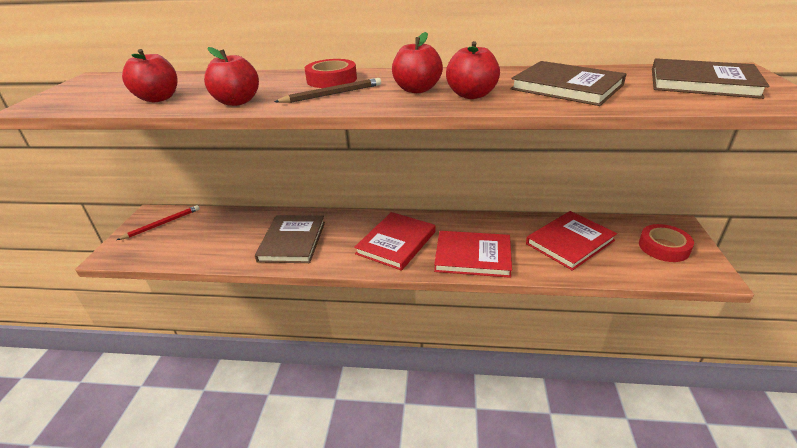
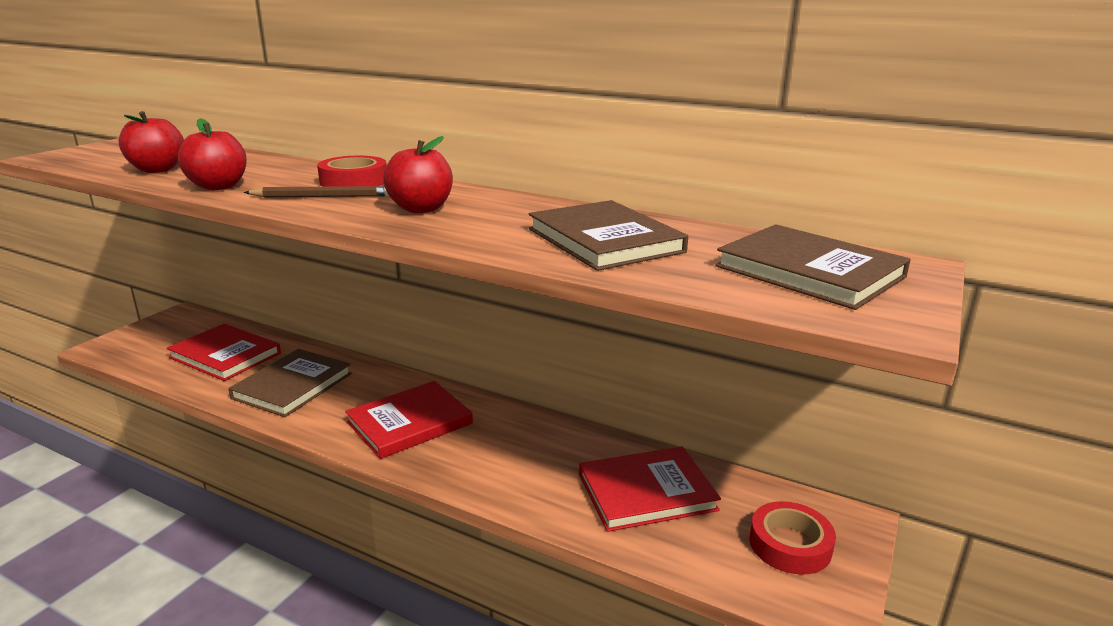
camera: 20 degrees right, 10 degrees down
(162, 224) = (181, 328): red pencil -> none
(471, 95) = (469, 227): red apple -> none
(473, 256) = (488, 469): red book -> red book (225, 355)

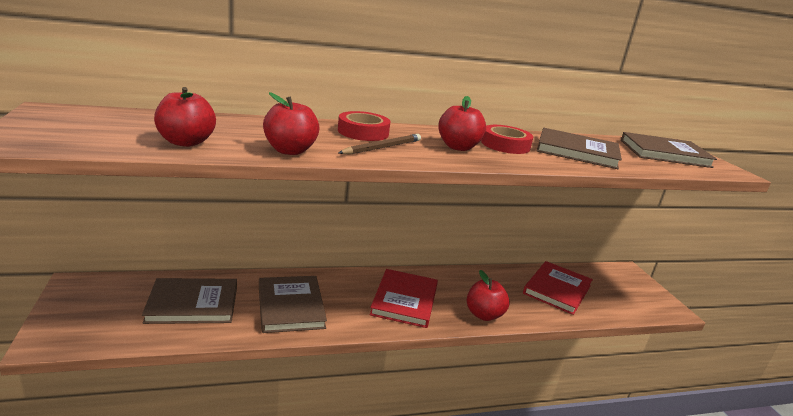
camera: 45 degrees left, 0 degrees up
(225, 355) = (193, 304): red book -> brown book
(474, 475) = (483, 315): none -> red apple
(790, 545) = (627, 289): red tape -> red tape (505, 145)

